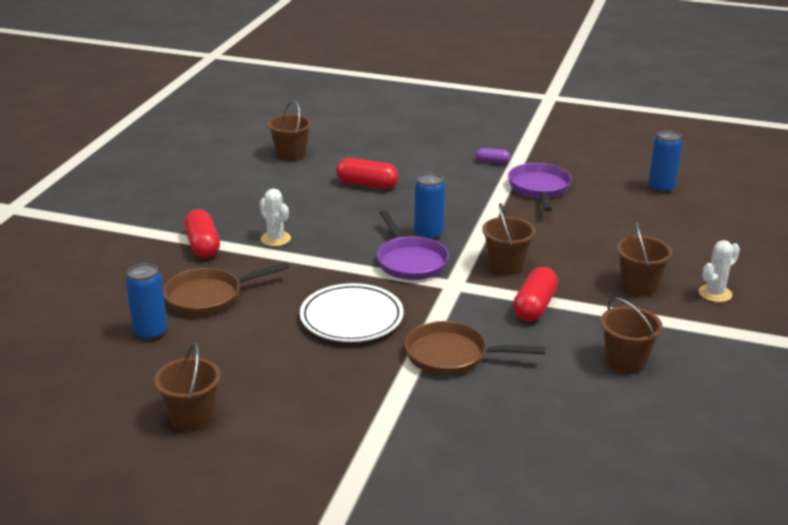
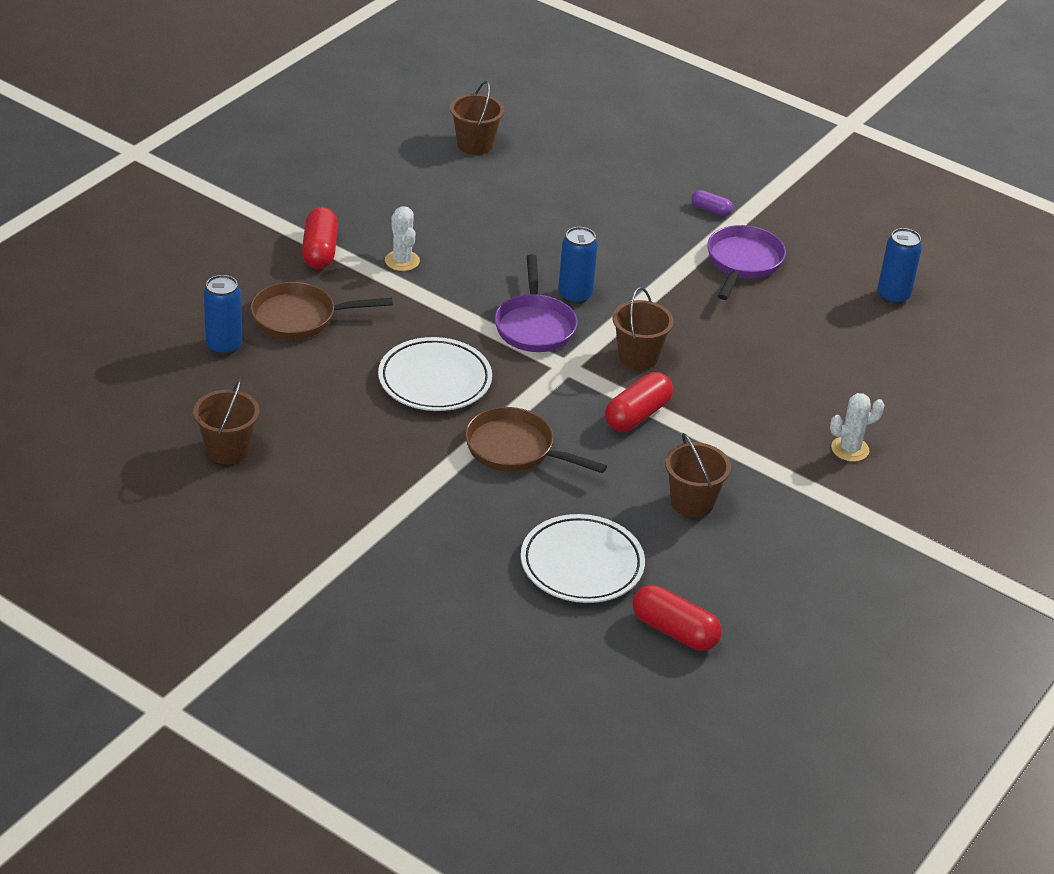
camera: 15 degrees right, 10 degrees up
(367, 185) = (542, 210): red capsule -> red capsule (674, 631)
(571, 436) = (582, 564): none -> white plate
(639, 286) = (770, 419): brown bucket -> none

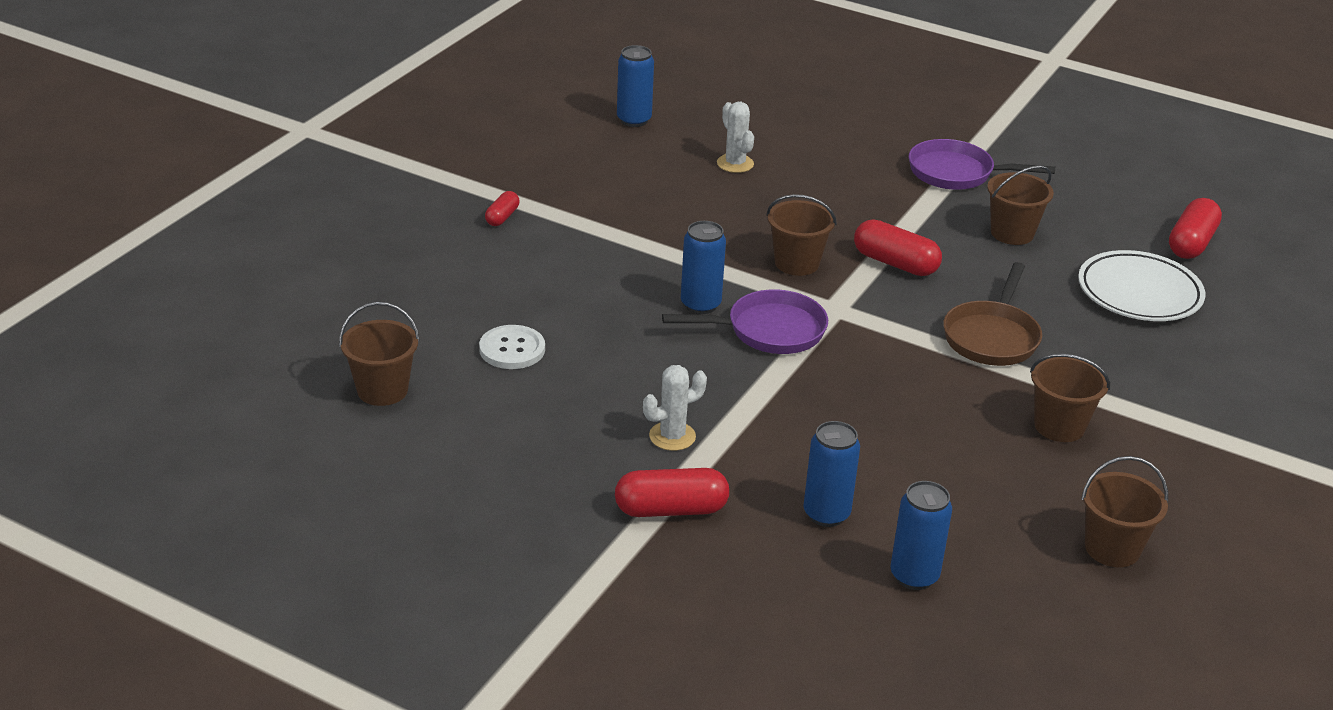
camera: 95 degrees left, 5 degrees down
(299, 318) = (826, 514): brown pan -> blue can
(382, 459) = (1059, 426): none -> brown bucket
(435, 380) = (901, 397): white plate -> none
(519, 201) = (512, 349): none -> white button
(711, 210) = (502, 217): purple capsule -> red capsule
(743, 262) = (601, 199): purple pan -> purple pan (956, 173)
(850, 449) = (887, 152): white cactus -> white cactus (735, 164)

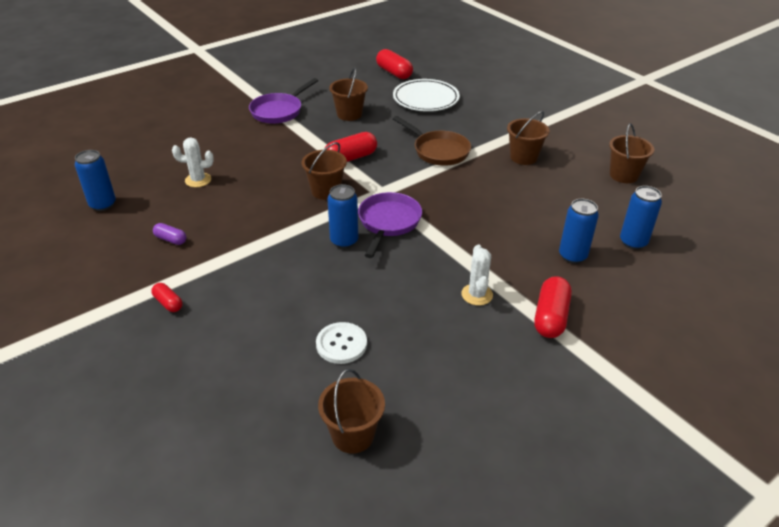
camera: 65 degrees left, 5 degrees up
(607, 183) = (171, 239): none -> purple capsule

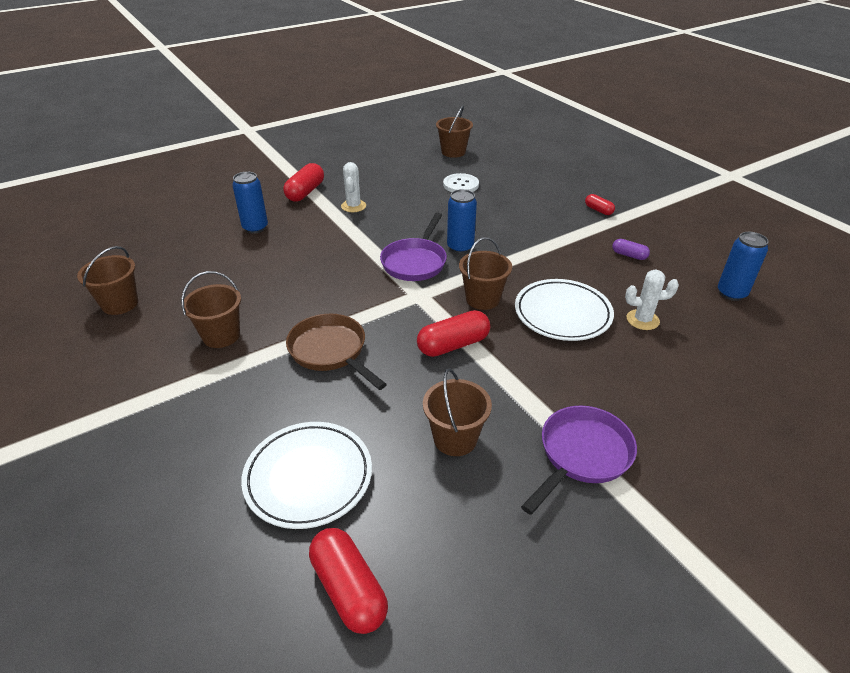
camera: 175 degrees left, 0 degrees up
(261, 182) = (562, 314): none -> white plate
(633, 242) = (190, 236): blue can -> none

